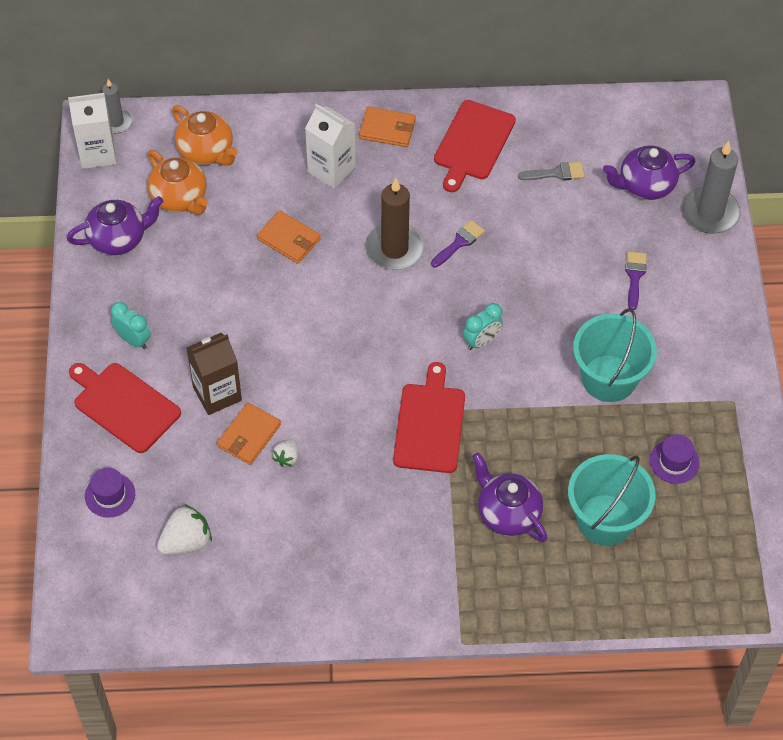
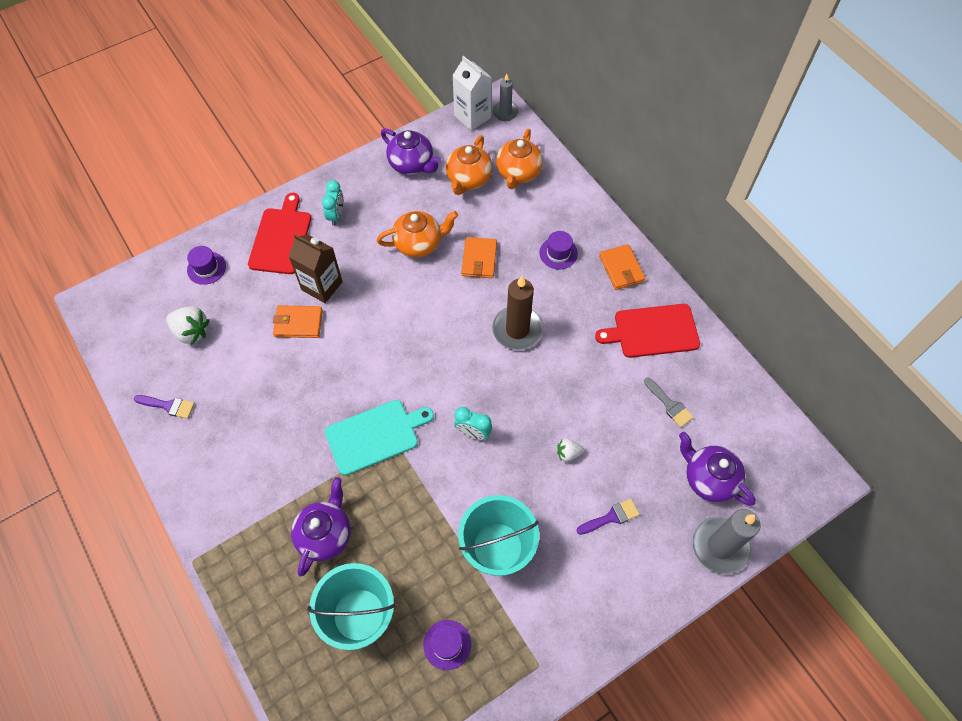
camera: 60 degrees right, 5 degrees up
(229, 282) = (419, 244): none -> orange teapot
(287, 458) = (293, 356): white strawberry -> white strawberry (568, 453)
(331, 170) = (558, 253): white carton -> purple hat
(429, 424) = (375, 435): red cutting board -> turquoise cutting board
(459, 242) = (553, 370): purple brush -> purple brush (168, 406)

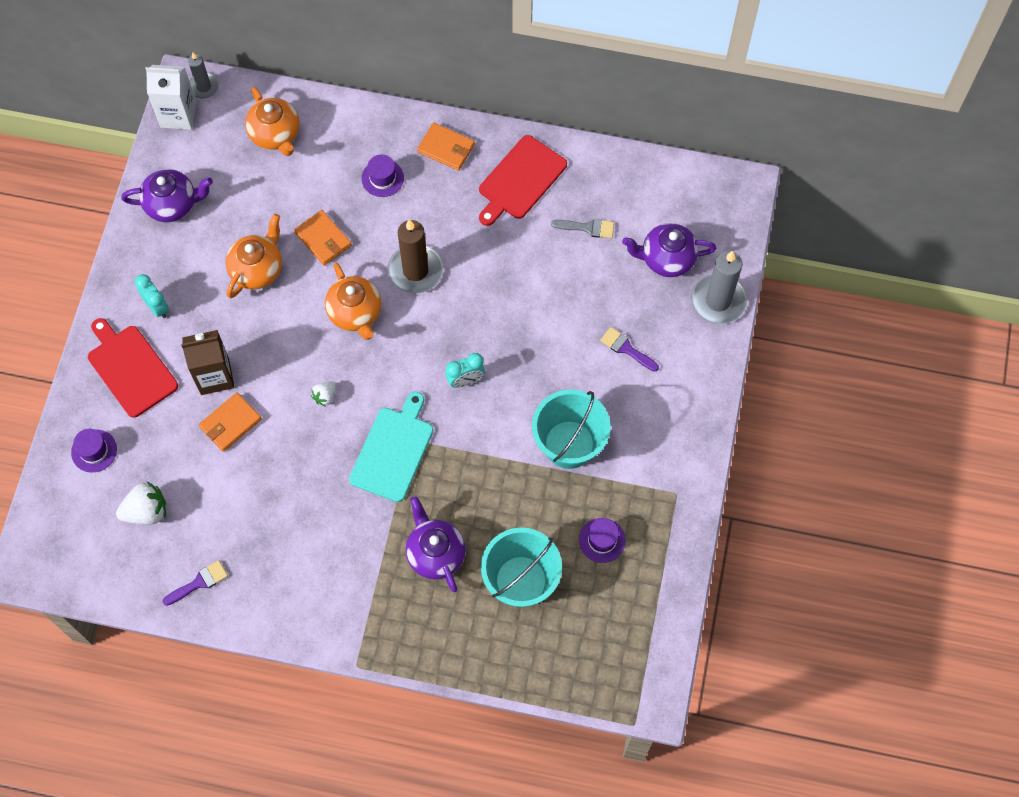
camera: 45 degrees left, 5 degrees up
(468, 179) = (238, 176): orange teapot -> orange teapot (355, 313)
(568, 453) = (550, 331): white strawberry -> white strawberry (325, 396)
(611, 517) = (626, 348): purple brush -> purple brush turned 75 degrees counterclockwise

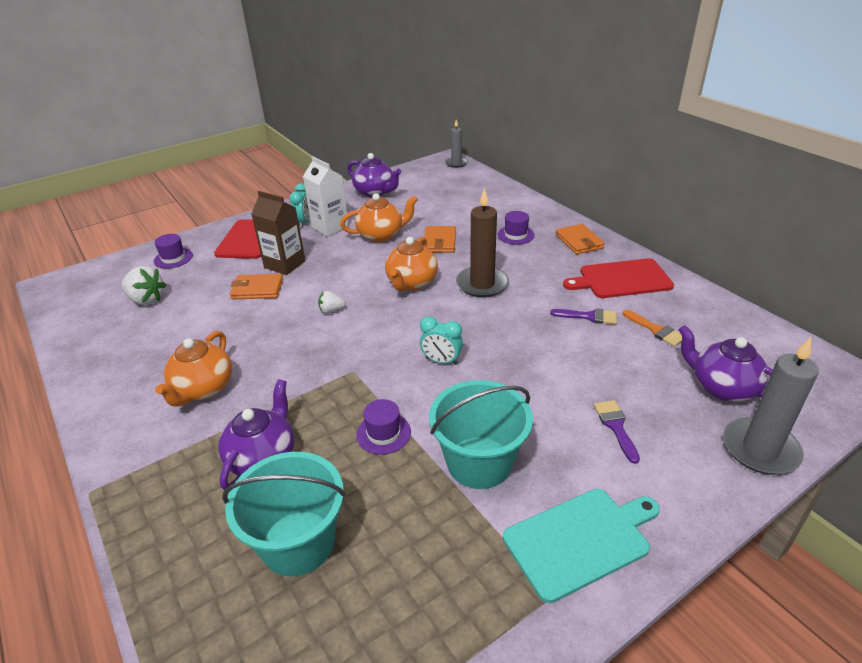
camera: 45 degrees right, 30 degrees down
(178, 115) = (428, 166): white carton -> white carton (330, 227)
(199, 582) = (105, 354): purple brush -> purple brush (589, 316)
(275, 135) = (471, 193): orange teapot -> orange teapot (203, 389)
(393, 451) = (331, 368): turquoise cutting board -> turquoise cutting board (580, 540)
(588, 228) = (656, 330): grey brush -> orange brush
(602, 540) = (419, 573): purple hat -> purple hat (383, 433)

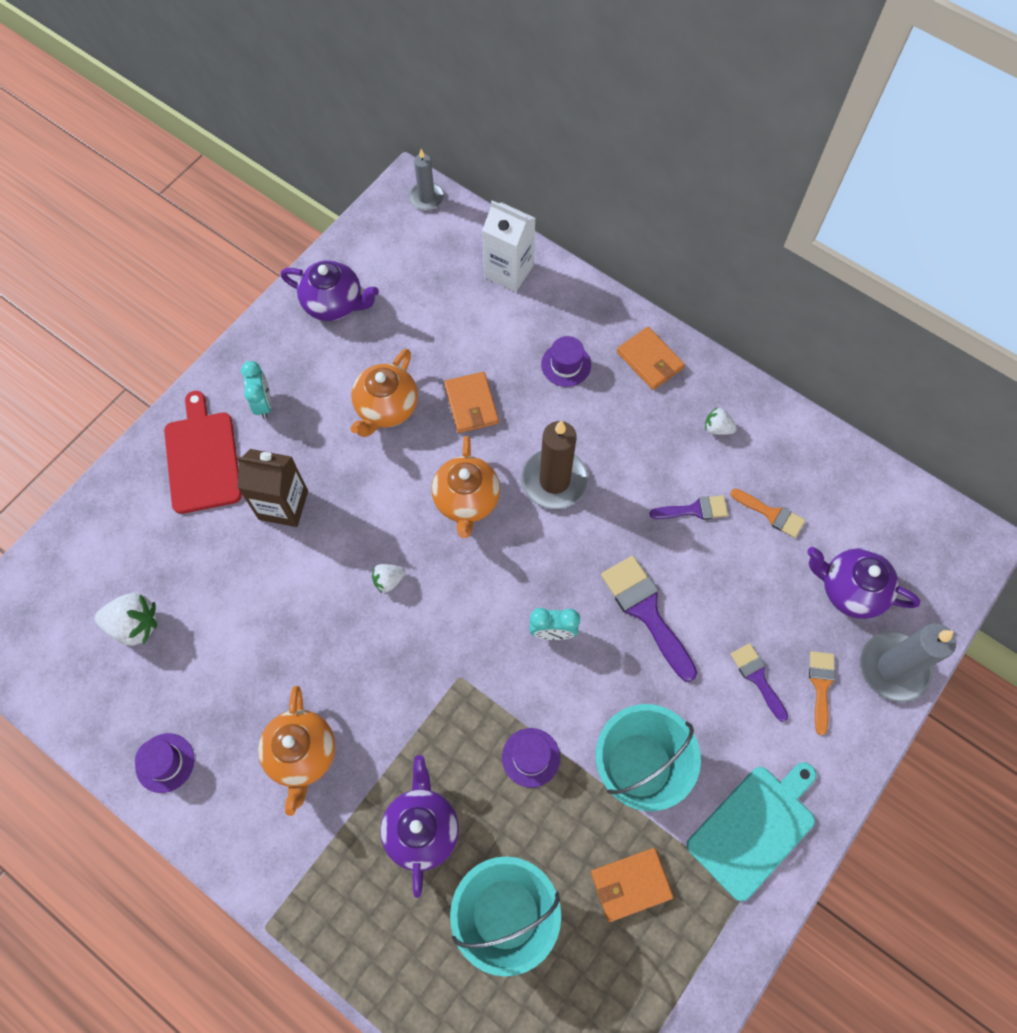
camera: 20 degrees left, 30 degrees up
(173, 258) = (118, 531): purple hat -> purple hat (165, 762)
(257, 289) = (273, 565): orange wallet -> orange wallet (630, 884)
(330, 227) = (306, 405): white carton -> white carton (508, 271)
(381, 235) = (386, 408): orange teapot -> orange teapot turned 150 degrees clockwise
(526, 364) = (646, 611): none -> purple brush
(622, 279) = (717, 428): red cutting board -> white strawberry
(679, 446) = (821, 686): none -> orange brush

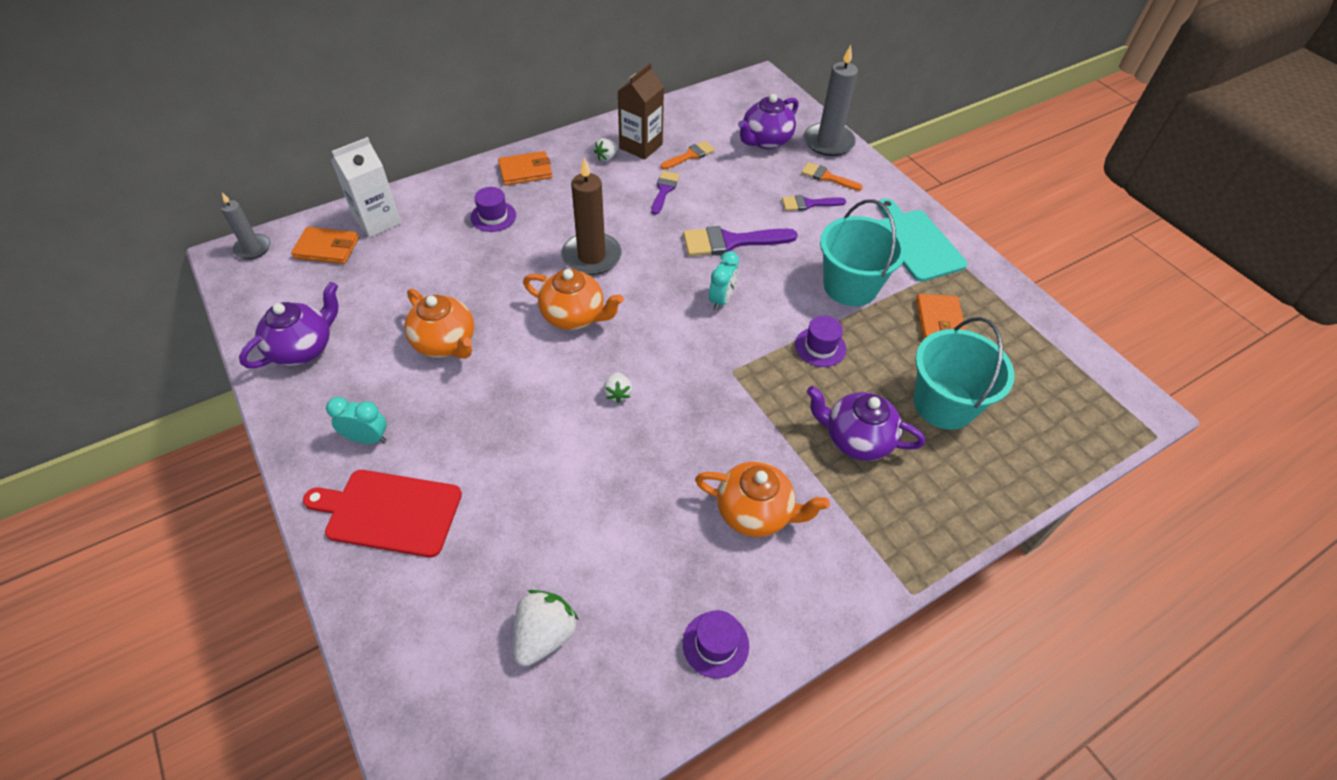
camera: 70 degrees left, 15 degrees down
(283, 505) = (491, 453): brown carton -> brown carton (641, 146)
(471, 404) = (485, 284): orange wallet -> orange wallet (327, 248)

